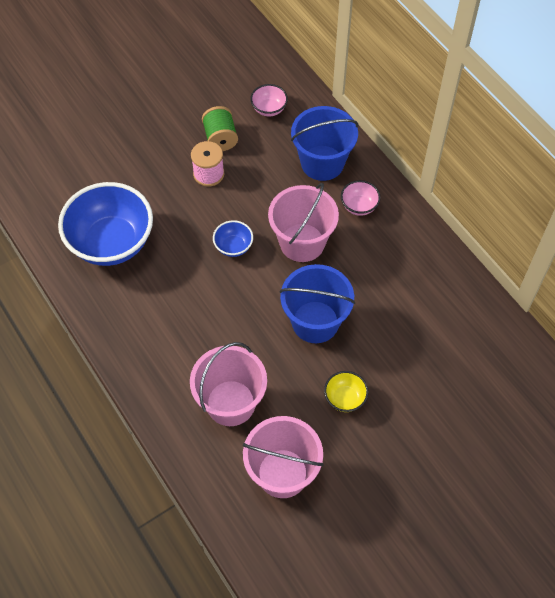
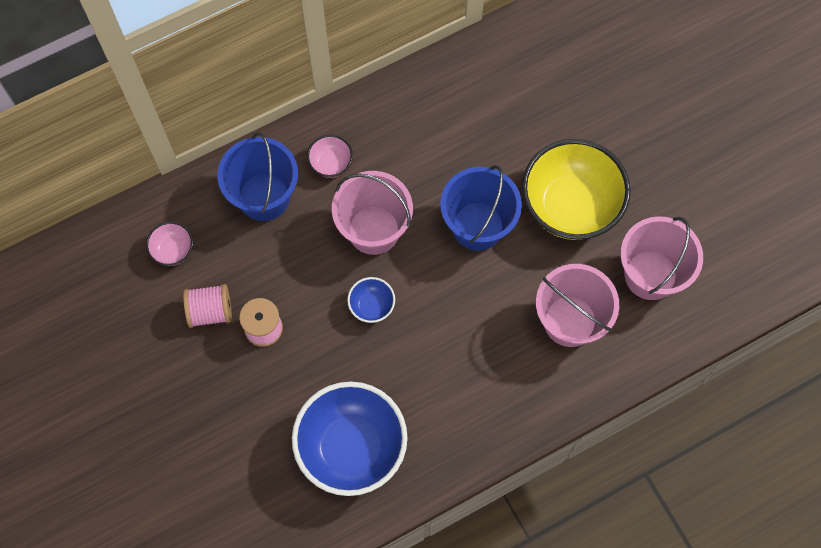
camera: 85 degrees left, 10 degrees up
(220, 138) = (210, 311): green spool -> pink spool
(345, 398) = (570, 206): yellow bowl -> yellow bowl, size x2.28

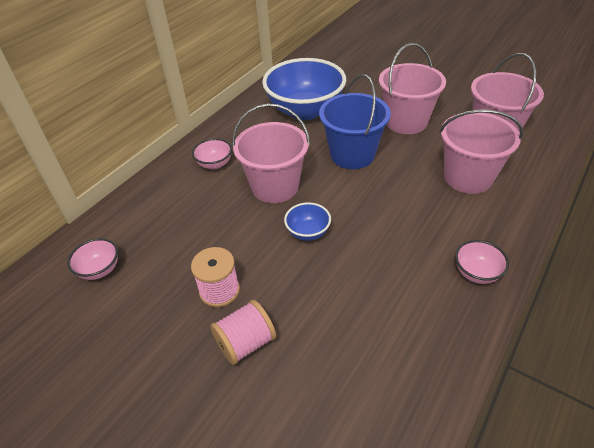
camera: 25 degrees left, 25 degrees down
(210, 311) = (159, 300): pink spool -> pink spool (246, 343)
(264, 197) = (170, 202): blue bucket -> none
(351, 447) = (370, 349): blue bowl -> blue bowl (305, 110)
(487, 429) = (476, 273): none -> pink bowl
(570, 206) = (406, 122): yellow bowl -> pink bucket

